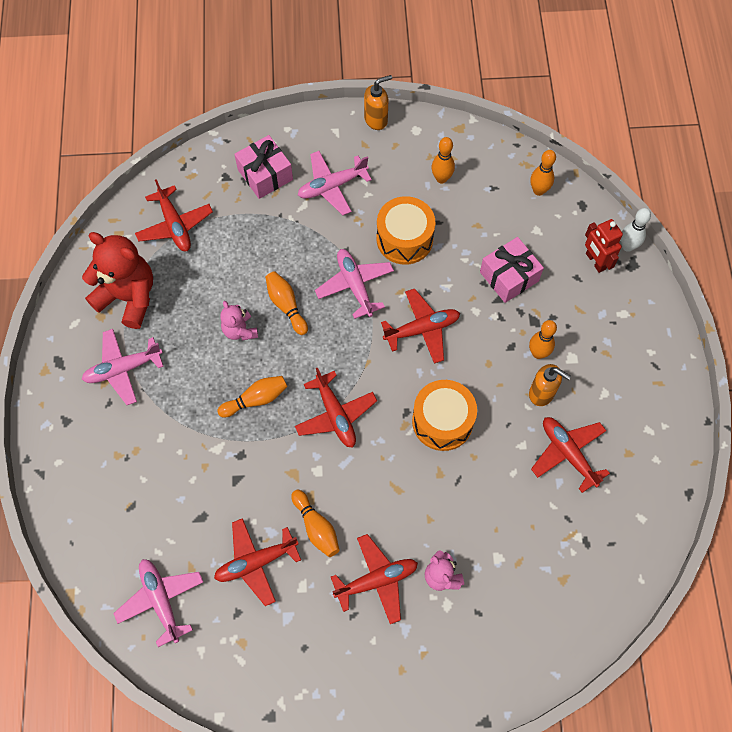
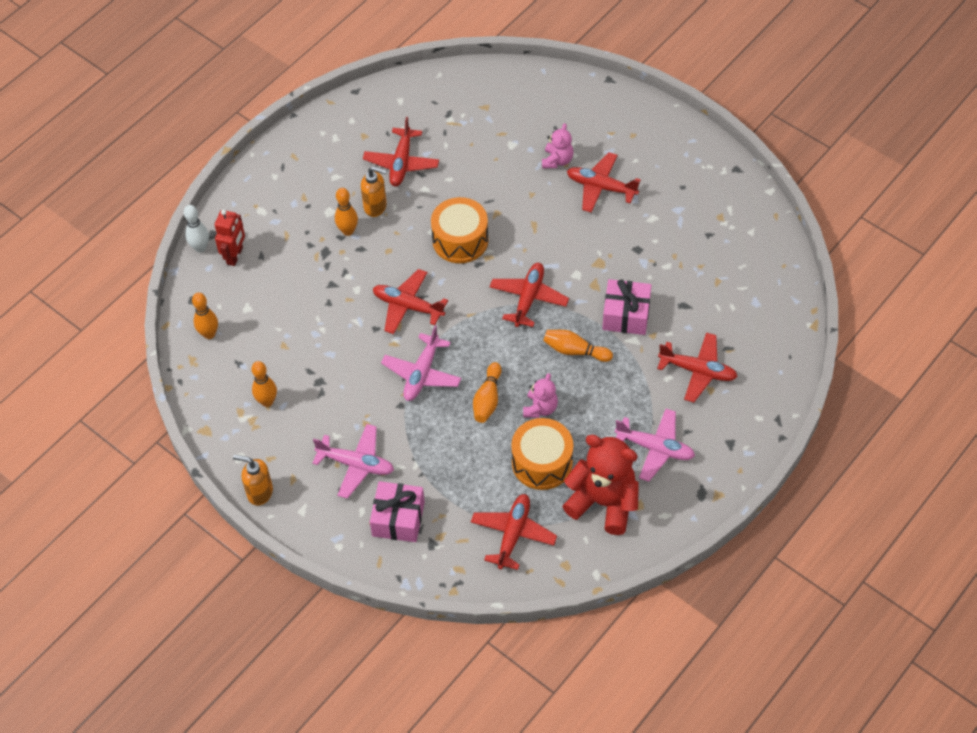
camera: 135 degrees left, 10 degrees down
(128, 297) = (603, 502): red teddy bear -> red teddy bear turned 135 degrees clockwise
(161, 600) = (754, 277): pink plane -> none
(256, 562) = (670, 252): red plane -> red plane (698, 371)
(316, 527) = (610, 243): orange bowling pin -> none
(404, 239) = (348, 378): orange drum -> orange drum (542, 462)
(509, 276) = (306, 293): pink gift -> pink gift (626, 315)
(542, 393) = (375, 207): orange soap dispenser -> orange soap dispenser turned 120 degrees clockwise

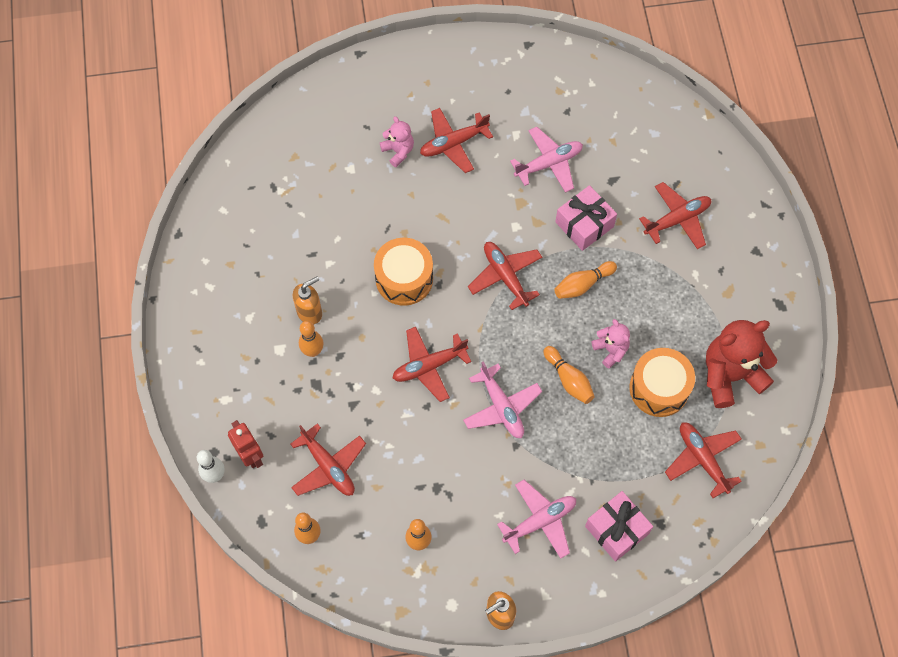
camera: 50 degrees left, 10 degrees up
(401, 163) = (286, 259): red plane -> red plane (328, 466)
(655, 448) = (716, 303): pink plane -> pink plane (549, 163)

